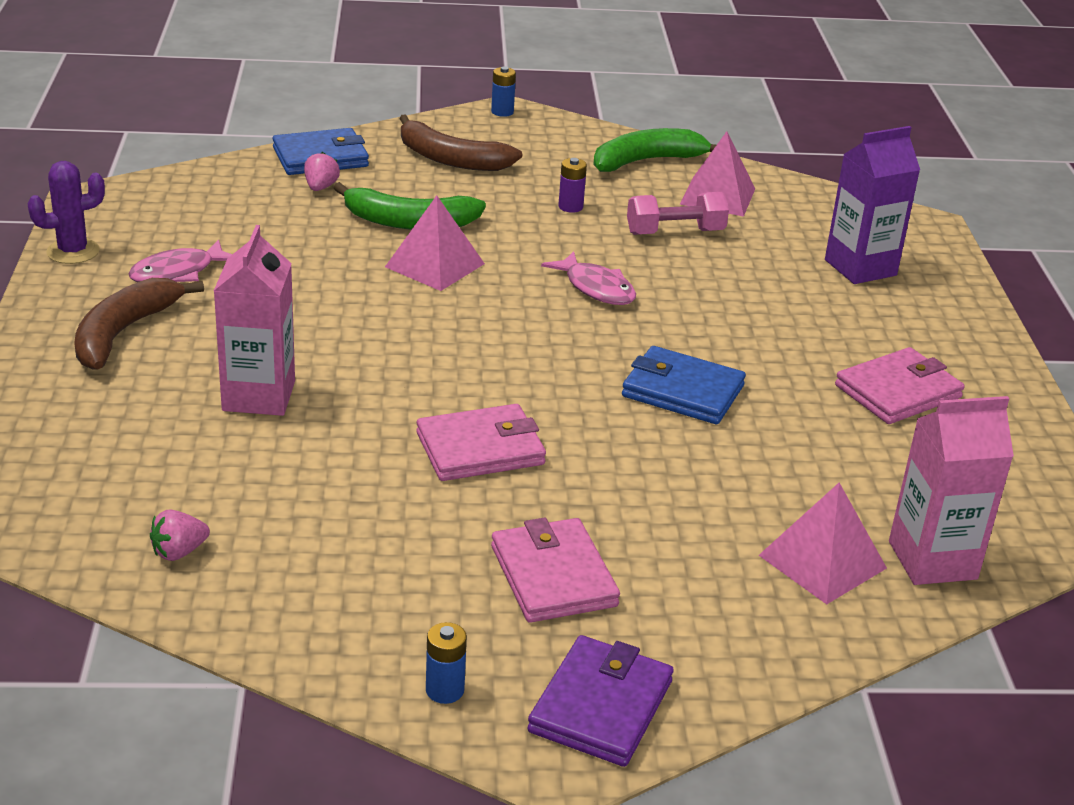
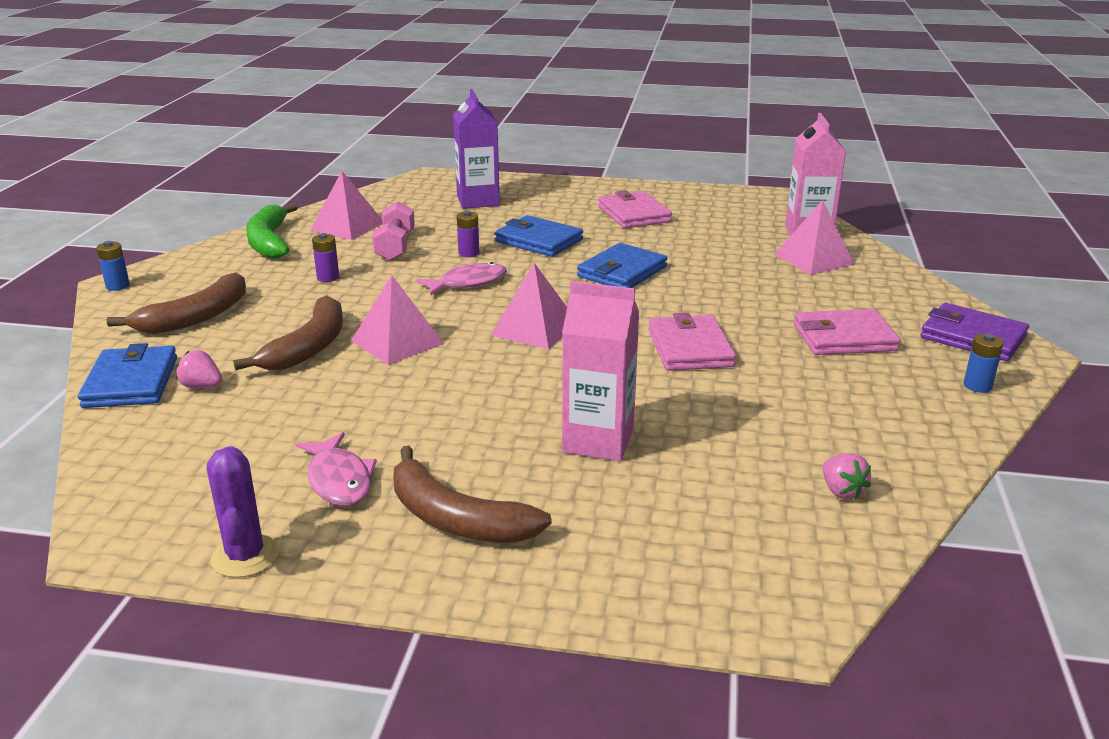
camera: 75 degrees left, 5 degrees down
(409, 222) = (309, 347): green banana -> brown banana
(494, 341) = (535, 328): none -> pink pyramid
(682, 279) = (469, 253): none -> purple battery
(750, 323) = (539, 241): none -> blue wallet

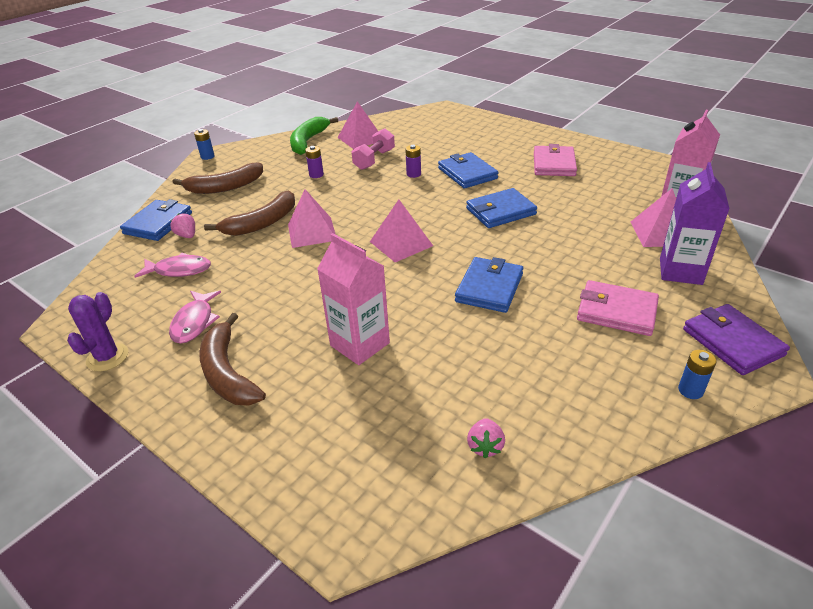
camera: 30 degrees right, 10 degrees up
(468, 283) = (392, 197): pink fish -> pink fish (179, 270)
(478, 201) = (456, 133): purple carton -> purple carton (680, 271)
(690, 348) = (489, 288): pink wallet -> blue wallet

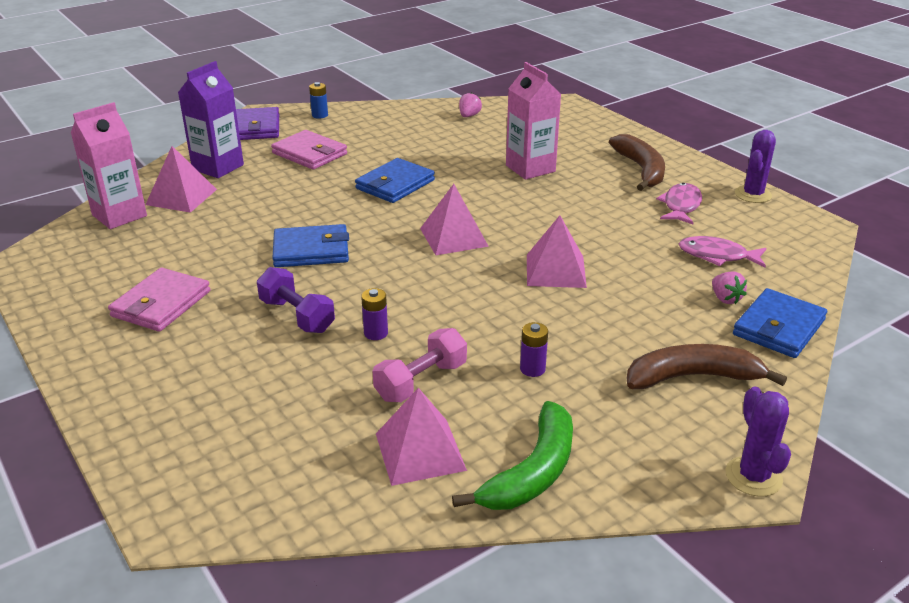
camera: 165 degrees left, 5 degrees down
(207, 156) = (753, 476): blue battery -> purple cactus
(262, 223) = (622, 297): brown banana -> none
(467, 173) = (297, 316): blue wallet -> purple dumbbell

